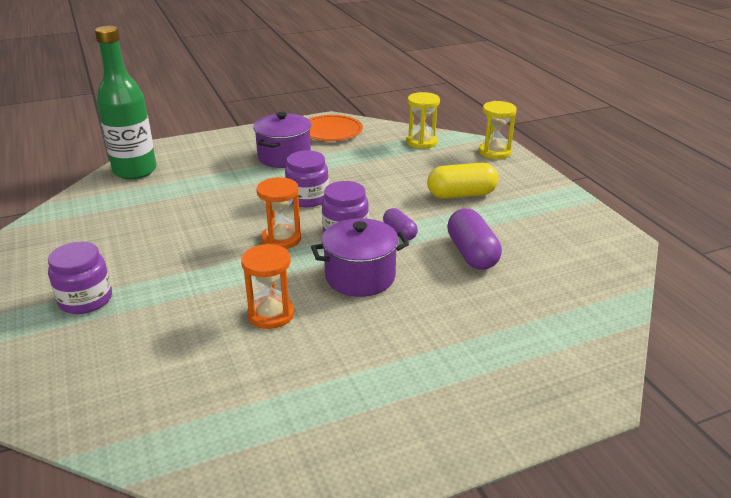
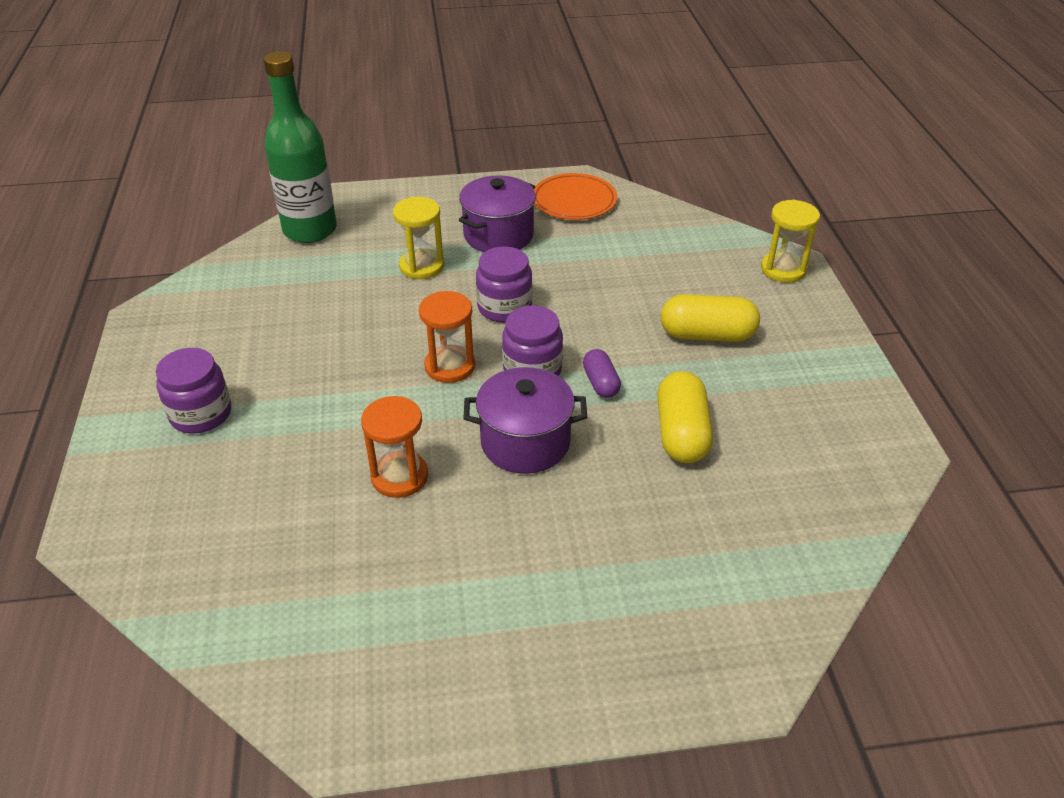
camera: 15 degrees right, 10 degrees up
(421, 142) = (688, 237): yellow hourglass -> yellow hourglass (421, 266)
(472, 254) = (681, 433): purple capsule -> yellow capsule

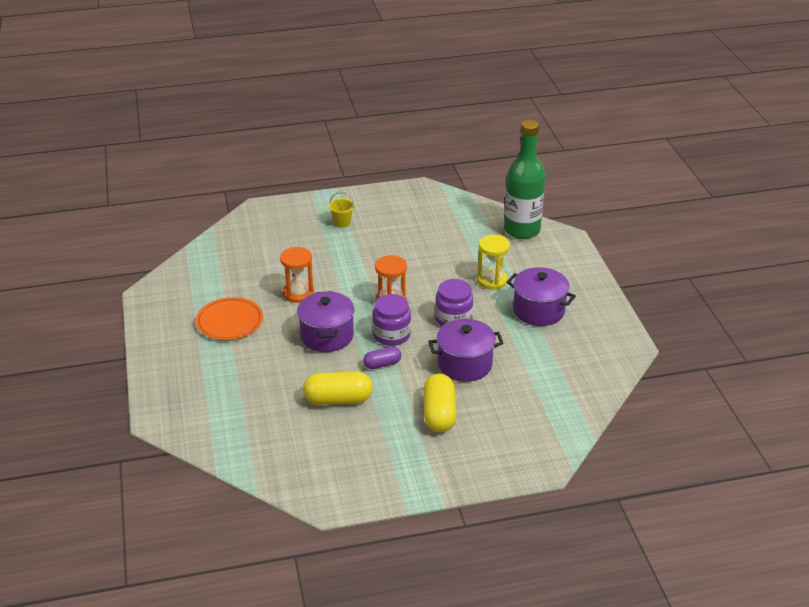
camera: 85 degrees right, 5 degrees down
(201, 414) = (342, 222): purple jar -> yellow bucket
(574, 200) = (598, 345): orange plate -> orange plate (229, 321)
(605, 305) = (465, 364): none -> purple pot
(783, 269) = (531, 460): yellow hourglass -> none

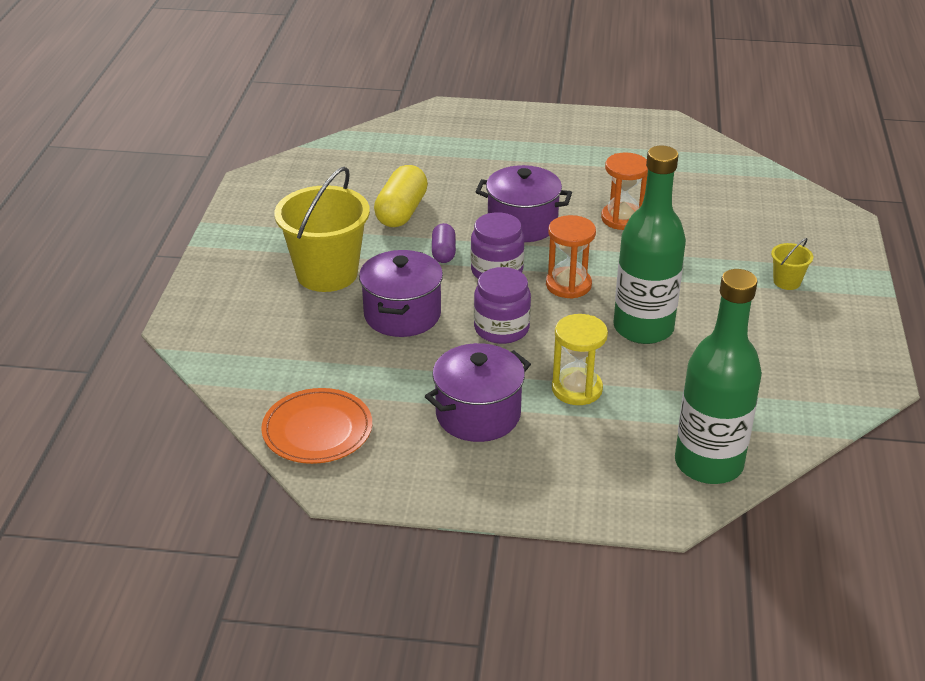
camera: 110 degrees right, 0 degrees up
(229, 321) = (587, 165): orange plate -> orange plate (317, 430)
(420, 266) = (643, 328): none -> green bottle
(439, 414) = (327, 274): yellow capsule -> yellow bucket

